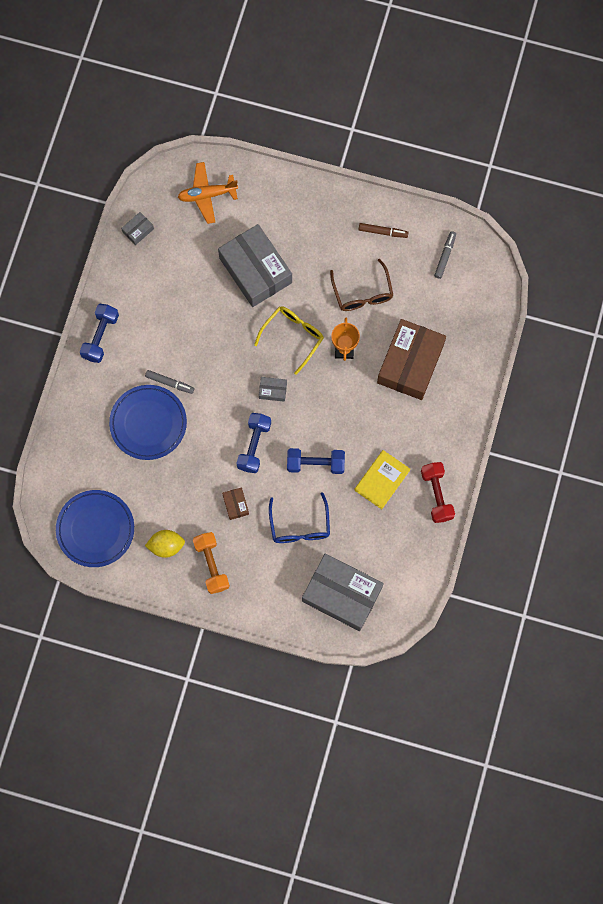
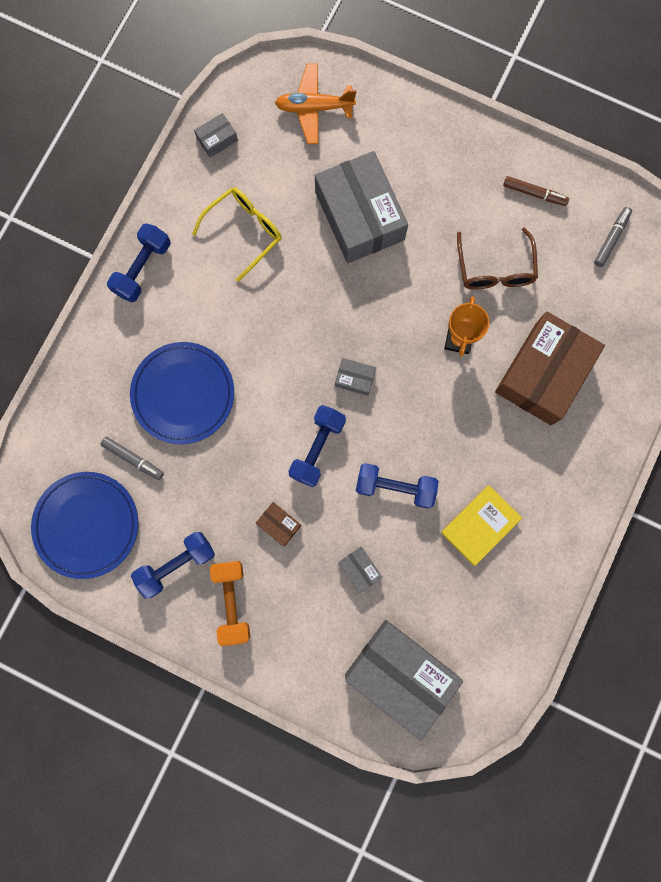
camera: 10 degrees right, 5 degrees up
(166, 546) = (176, 564): yellow lemon -> blue dumbbell
(170, 383) = (221, 345): grey marker -> grey marker (133, 459)
(235, 504) = (279, 524): brown box -> brown box turned 45 degrees counterclockwise
(293, 336) = (394, 311): yellow glasses -> yellow glasses (245, 232)
(300, 526) = (359, 569): blue glasses -> grey box
(436, 495) = (551, 558): red dumbbell -> none

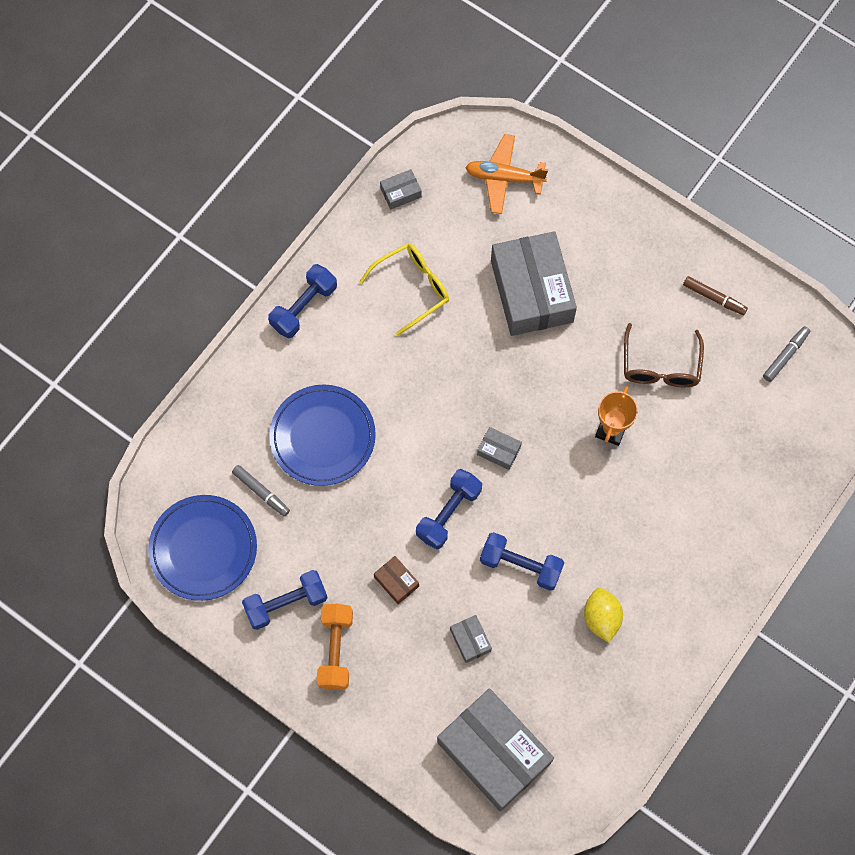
camera: 10 degrees right, 10 degrees down
(480, 525) = (601, 618): yellow book -> yellow lemon
(543, 373) = (692, 478): brown box -> none

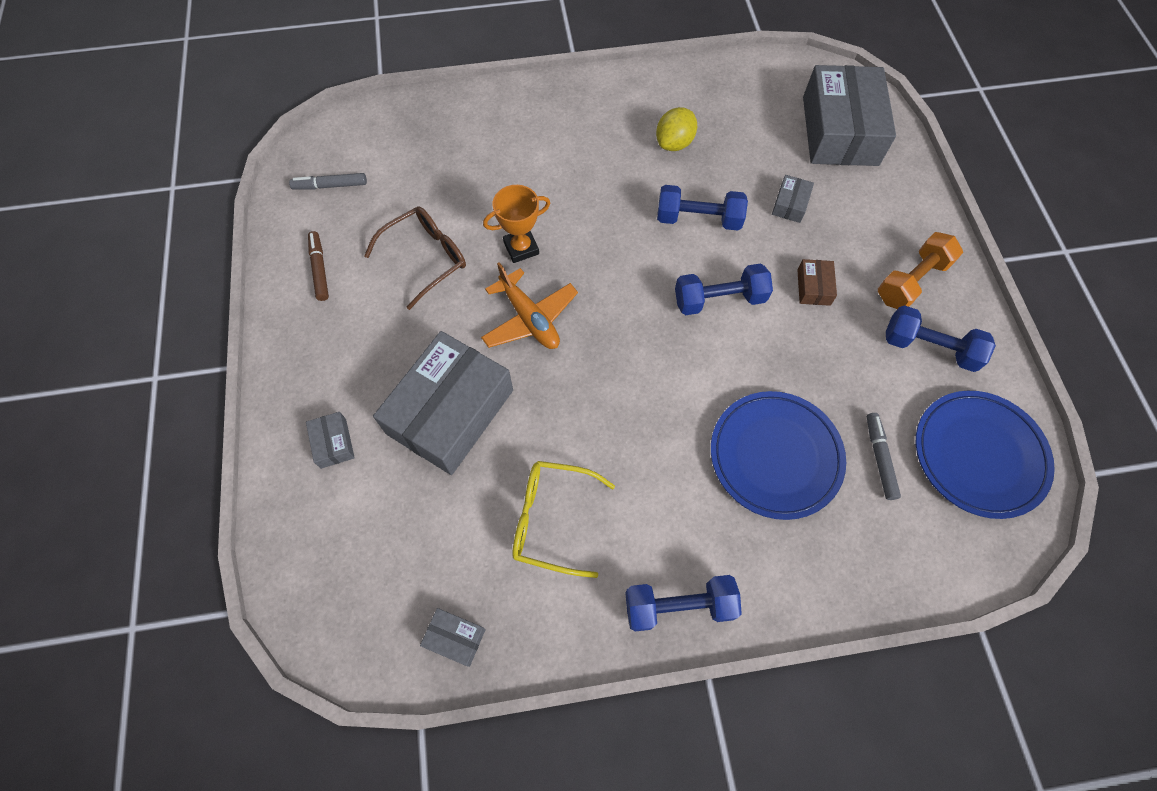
camera: 135 degrees left, 5 degrees down
(498, 450) = (627, 309): grey box -> grey box (333, 443)
(504, 178) = (343, 547): orange plane -> orange plane (529, 319)
(520, 565) = (698, 219): blue dumbbell -> blue dumbbell turned 60 degrees counterclockwise

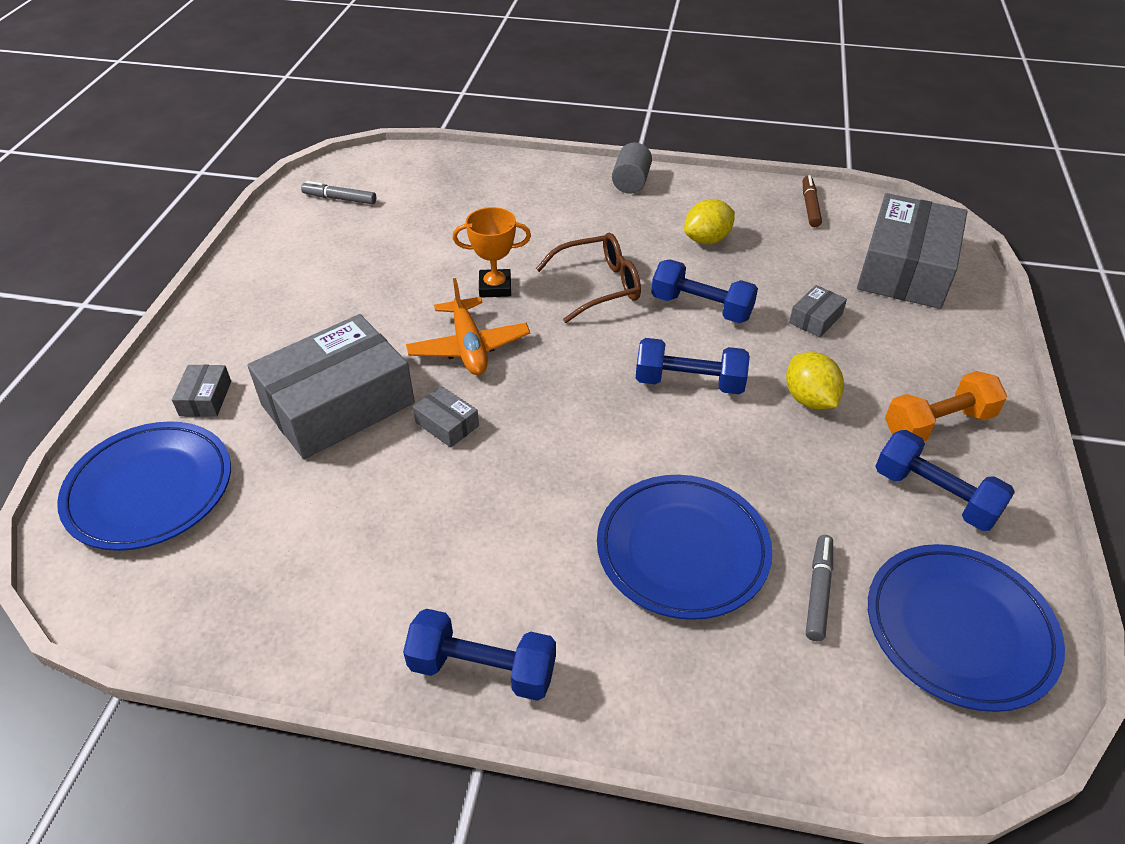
camera: 20 degrees right, 20 degrees down
(320, 269) = (288, 257): brown marker -> brown marker (810, 206)
(340, 547) = (150, 490): none -> blue plate
(426, 258) = (394, 273): brown glasses -> brown glasses (599, 286)
(455, 638) = (209, 614): grey box -> grey box (447, 424)
(551, 519) = (384, 533): yellow glasses -> none
(584, 94) = (631, 182): none -> grey cylinder
(813, 287) = (809, 399): brown box -> yellow lemon

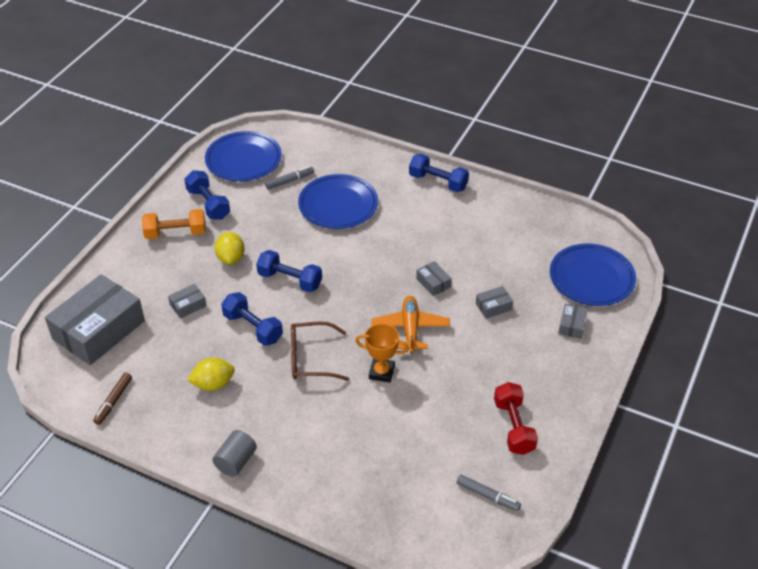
camera: 165 degrees left, 0 degrees up
(308, 260) = (514, 427): none -> red dumbbell
(338, 404) = (493, 306): grey box -> grey box, size x0.41
(818, 591) = (290, 181): grey marker -> grey marker turned 150 degrees counterclockwise

